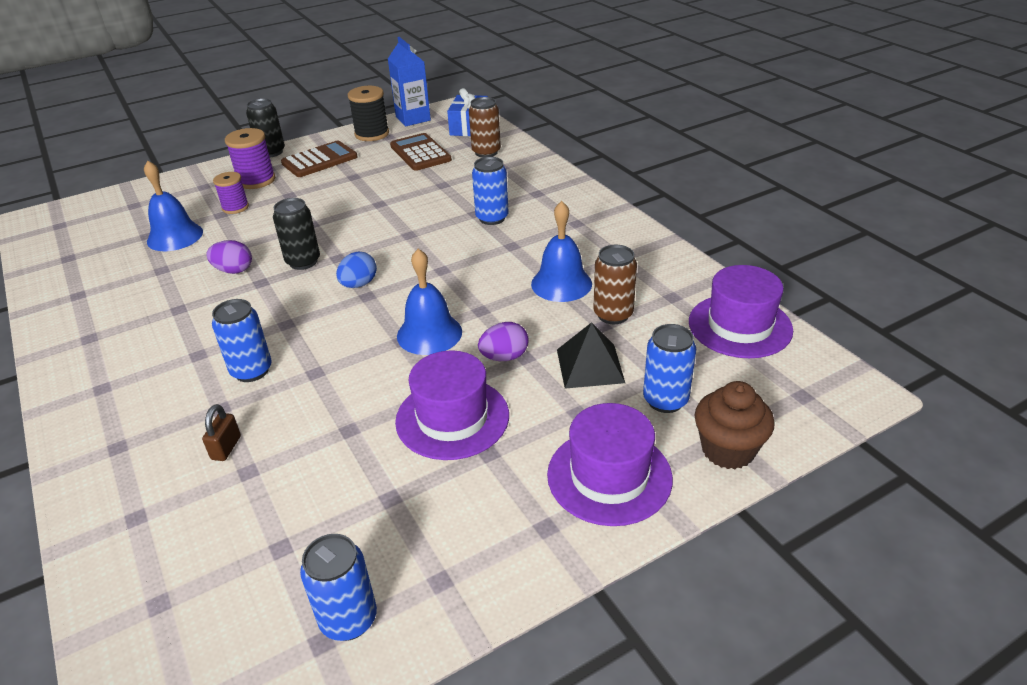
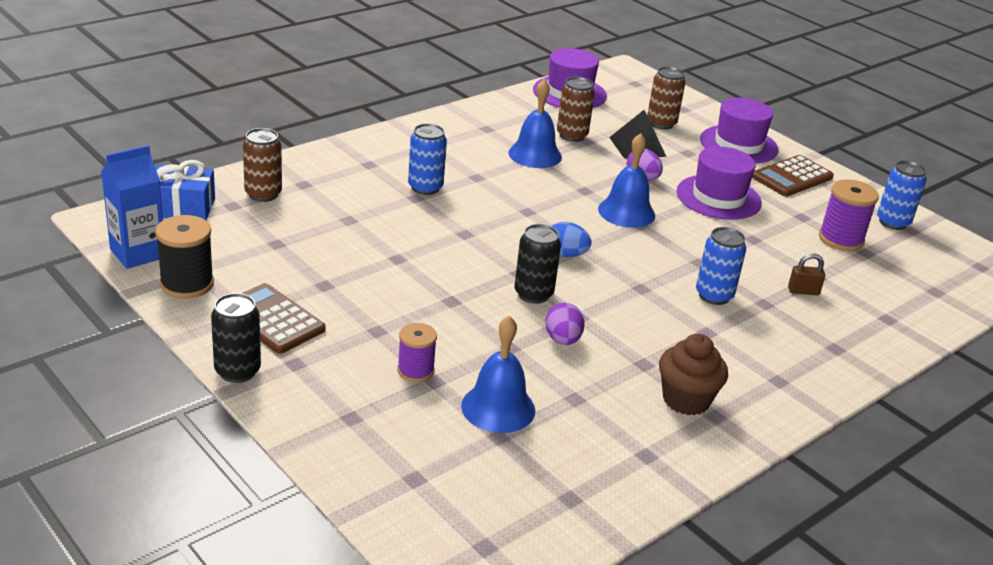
camera: 105 degrees left, 5 degrees down
(256, 180) = (334, 368): purple spool -> purple spool (841, 239)
(420, 153) = (259, 240): brown calculator -> brown calculator (792, 177)
(665, 400) = (661, 123): blue can -> brown can
(728, 450) = (696, 109): brown cupcake -> brown cupcake (686, 400)

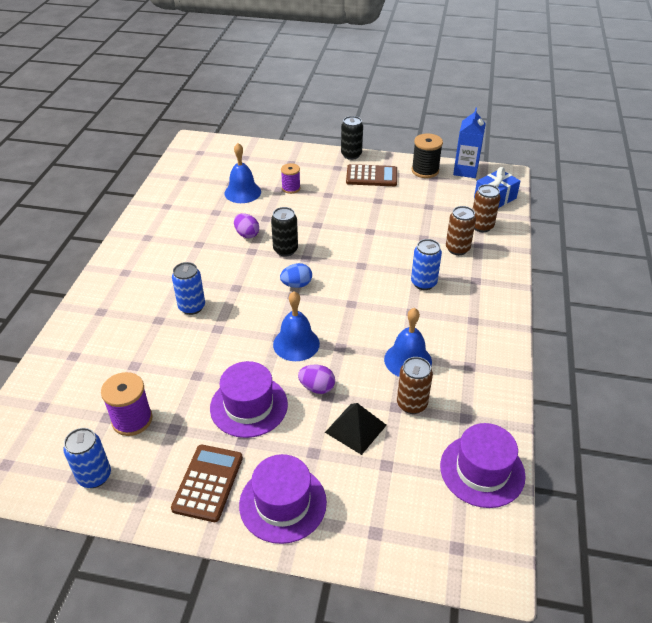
camera: 145 degrees right, 10 degrees up
(661, 123) = (369, 483): brown can -> brown can (457, 249)
(686, 400) = (166, 237): brown cupcake -> none
(803, 291) = (138, 345): brown padlock -> none

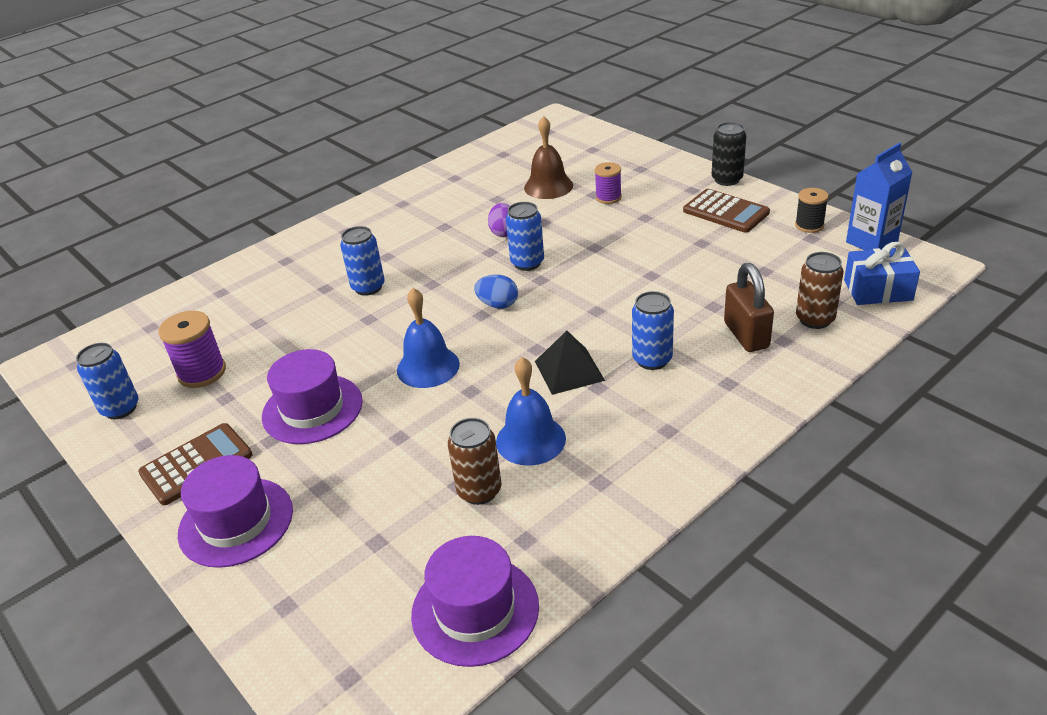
camera: 40 degrees right, 5 degrees down
(242, 192) = (548, 186): blue bell -> brown bell
(285, 250) = (527, 263): black can -> blue can
(317, 388) = (397, 422): purple egg -> none
(355, 428) = (389, 485): black pyramid -> black pyramid (569, 370)
(425, 171) = (809, 225): black spool -> black spool, size x0.66
(457, 249) = (746, 335): brown can -> brown padlock

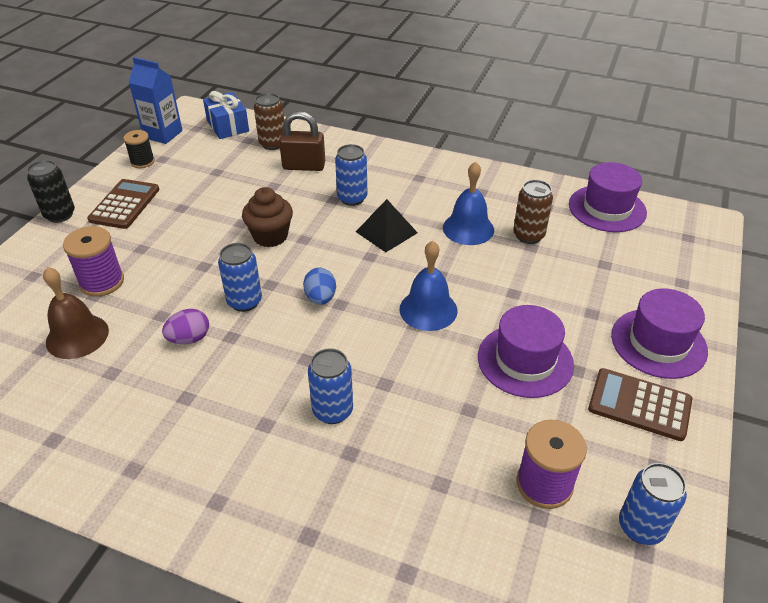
camera: 120 degrees left, 5 degrees up
(608, 197) = (102, 282): purple spool -> purple spool, size x1.51
(615, 290) = (270, 236): none -> brown cupcake
(746, 335) = (304, 166): brown padlock -> brown padlock turned 45 degrees clockwise

